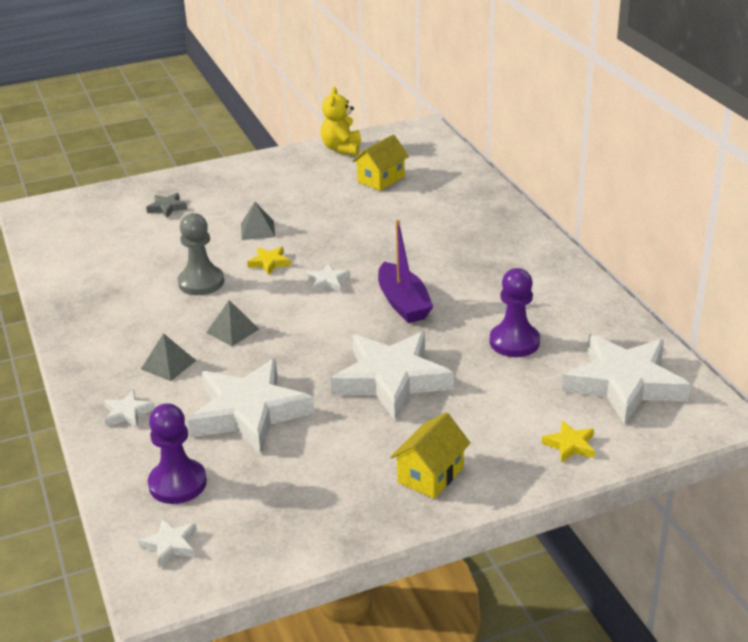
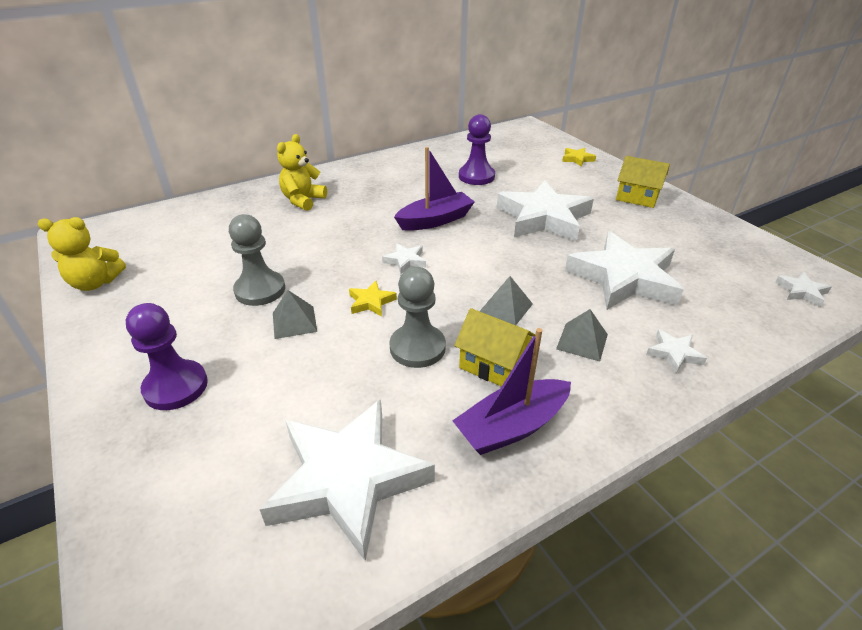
camera: 100 degrees left, 5 degrees up
(100, 316) = (512, 427): none -> purple boat
(167, 208) = (210, 425): grey star -> none
(177, 483) = (737, 301): purple pawn -> purple pawn (176, 387)
(307, 213) = (260, 290): none -> grey pawn
(381, 179) = (193, 249): yellow house -> yellow house (493, 365)
(465, 225) = (303, 200): none -> yellow teddy bear
(624, 384) = (509, 145): white star -> white star (348, 480)

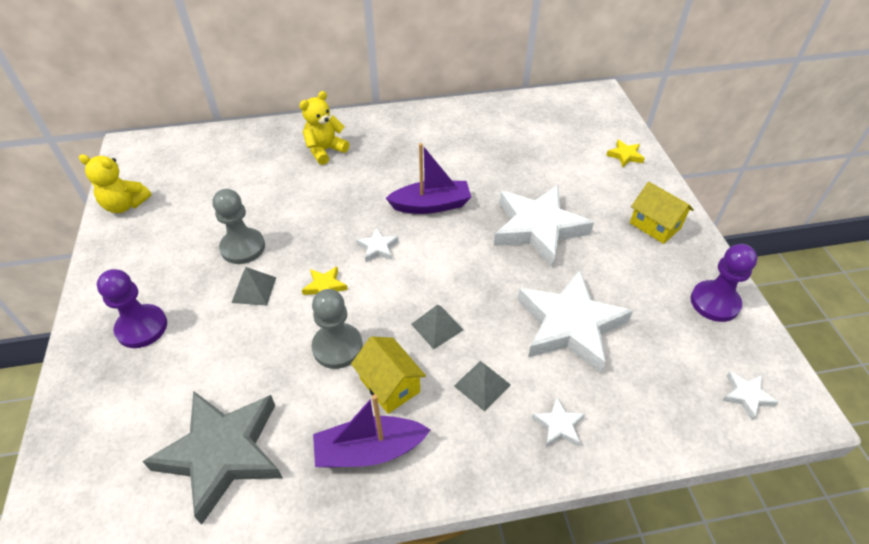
camera: 20 degrees right, 10 degrees up
(348, 480) = (222, 454): white star -> grey star
(476, 176) = (503, 157): purple pawn -> purple pawn (714, 302)

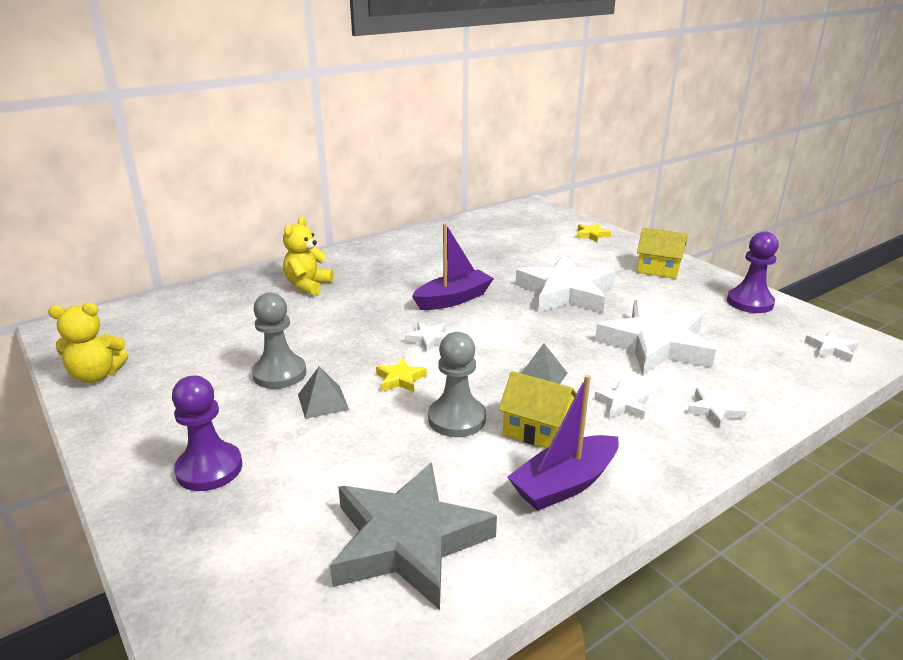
camera: 25 degrees left, 20 degrees down
(482, 385) = (622, 404): grey pyramid -> white star

